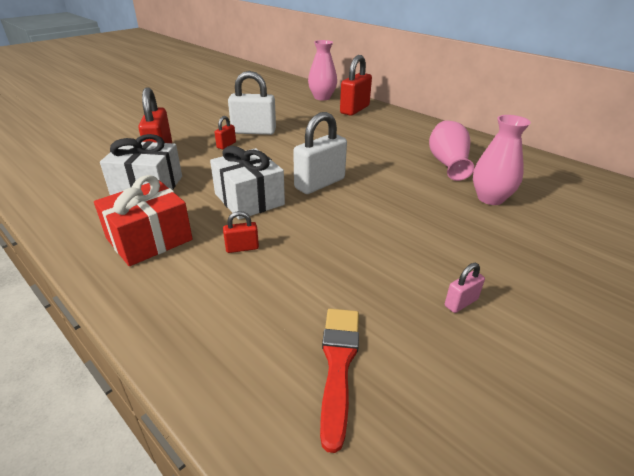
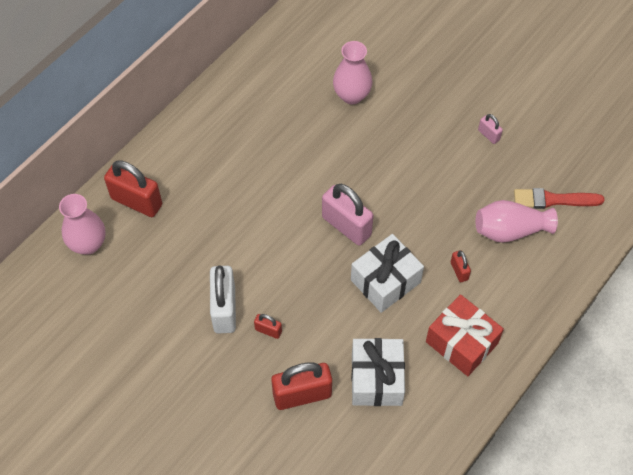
camera: 95 degrees left, 25 degrees up
(320, 183) = (346, 226): white padlock -> pink padlock
(447, 163) = (287, 118): pink vase -> pink vase (510, 230)

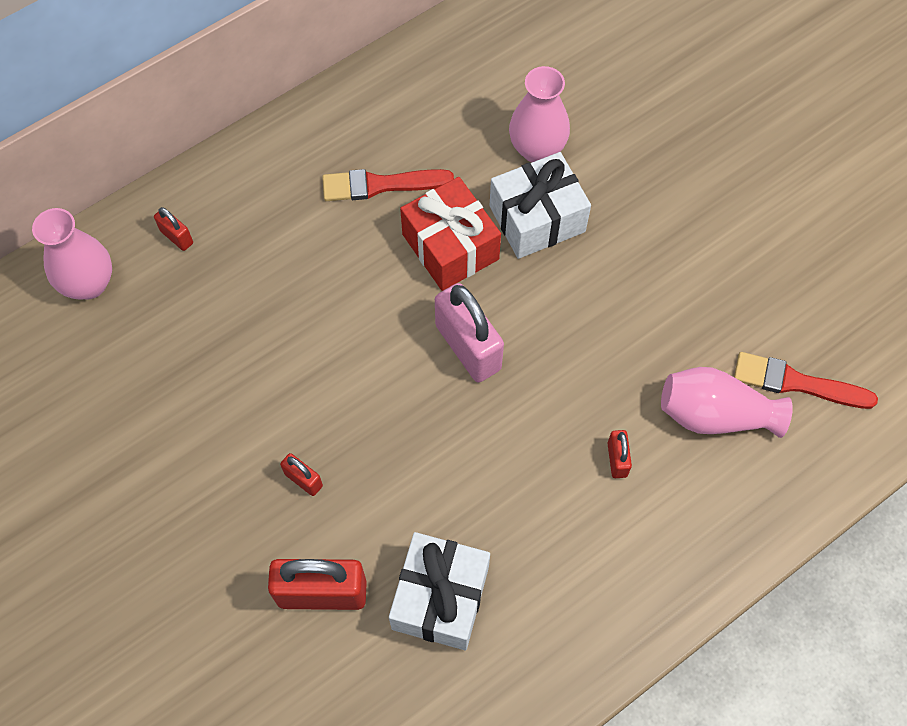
camera: 15 degrees right, 5 degrees up
(136, 201) = (177, 237): red padlock -> red padlock, size x0.48
(224, 309) = (250, 430): white padlock -> none
(259, 139) = (380, 185): none -> red brush
(385, 281) = (500, 447): white gift -> white gift (537, 219)
(461, 342) = (587, 574): red gift -> red gift (450, 247)
(488, 135) = (725, 257): pink padlock -> none

